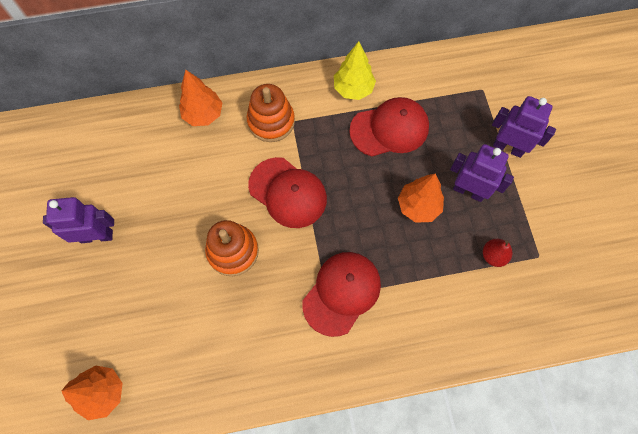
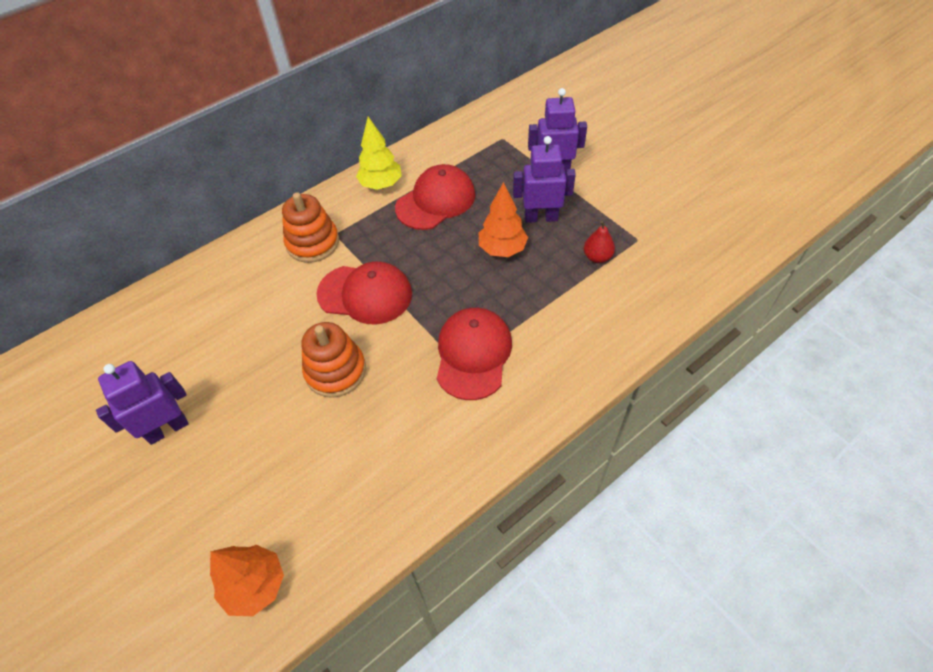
camera: 25 degrees left, 15 degrees down
(203, 114) = (236, 266): orange tree -> none

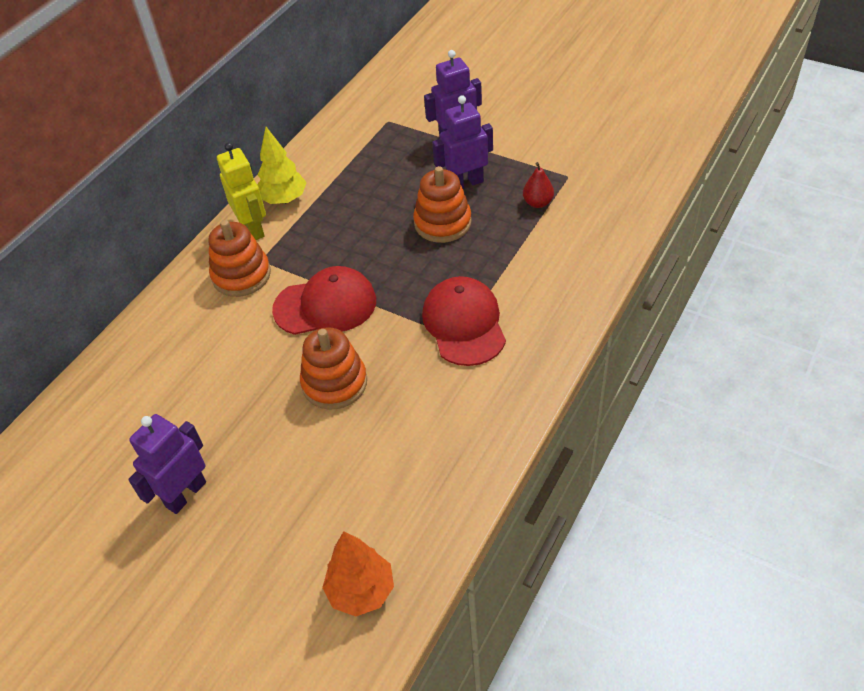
camera: 20 degrees left, 5 degrees down
(343, 203) = (253, 228): none -> yellow robot
(436, 201) = (351, 198): red cap -> none
(502, 249) = (442, 223): orange tree -> orange stacking toy

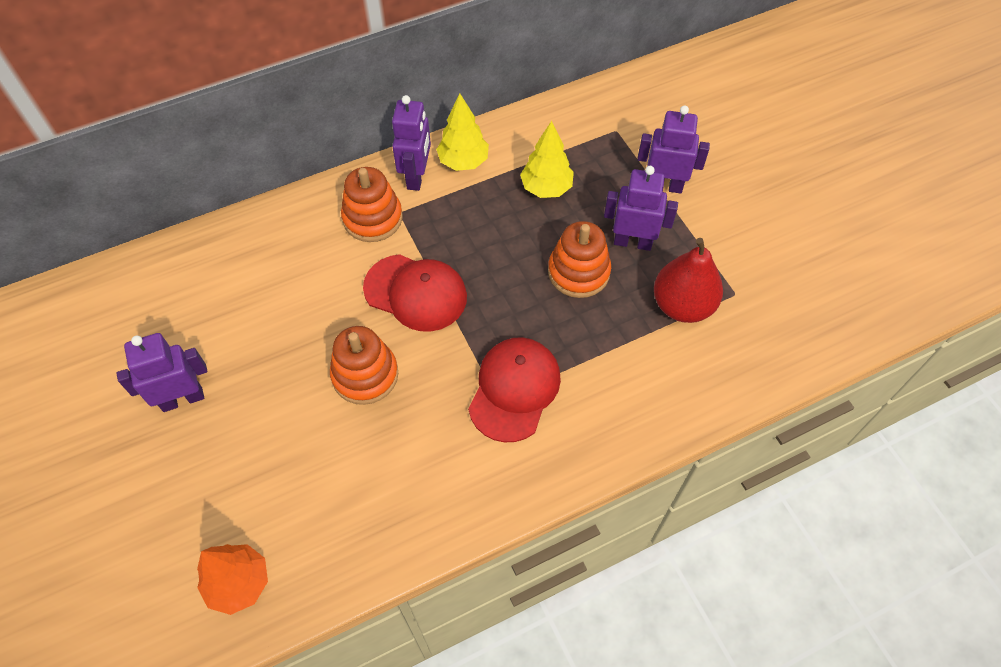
camera: 30 degrees right, 10 degrees up
(253, 228) = (416, 176): yellow robot -> purple robot
(368, 183) = (546, 188): none -> yellow tree
(538, 203) = (682, 305): red pear -> red pear, size x1.91

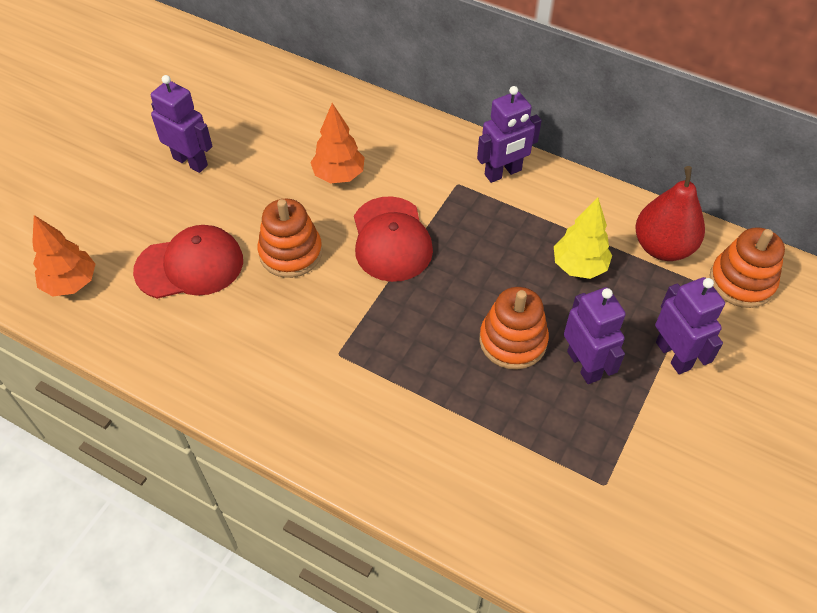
camera: 55 degrees right, 5 degrees down
(312, 290) = (339, 175): none -> orange tree
(372, 218) = (436, 170): orange stacking toy -> orange stacking toy (741, 282)
(463, 162) = (548, 194): yellow tree -> none
(514, 390) = (355, 360): red cap -> red cap (190, 265)
(682, 305) = (551, 444): red pear -> red pear (662, 247)

